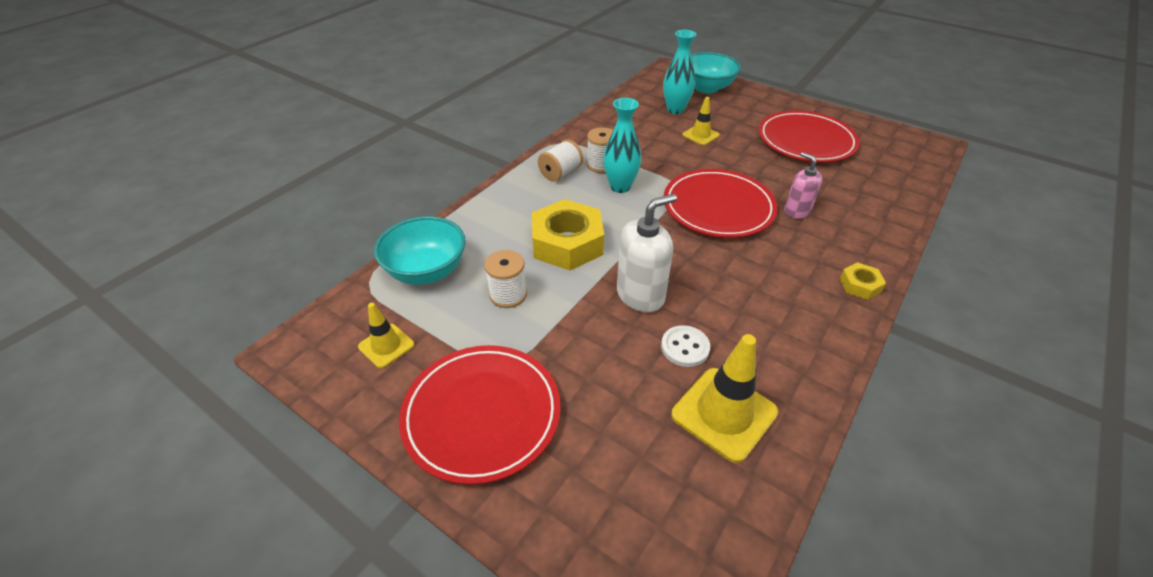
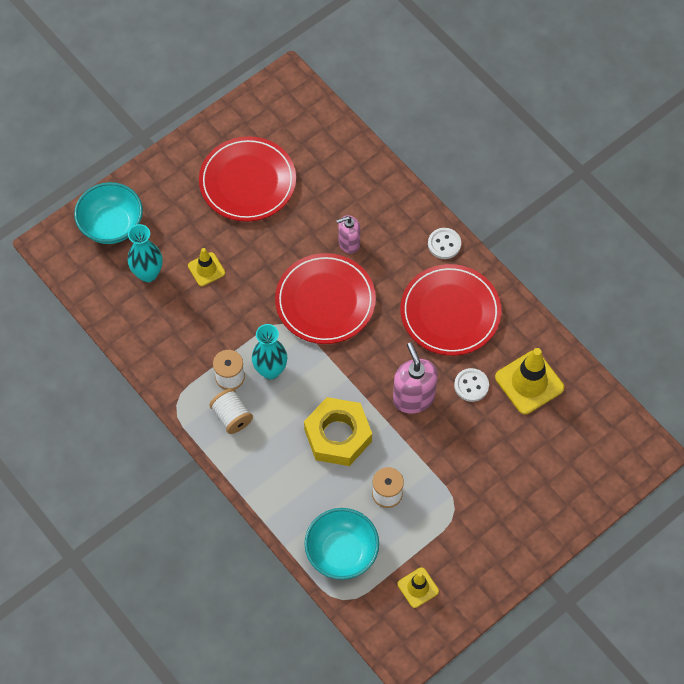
camera: 75 degrees left, 20 degrees up
(482, 414) = (495, 528): red plate -> red plate (450, 312)
(640, 295) = (413, 398): white soap dispenser -> pink soap dispenser
(860, 285) = (444, 244): yellow nut -> white button

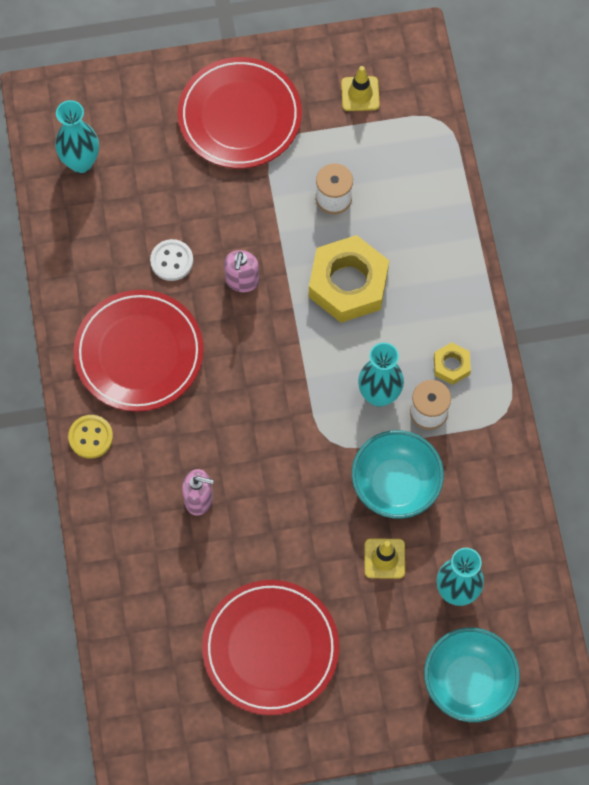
camera: 150 degrees left, 5 degrees up
(232, 416) = (451, 365): white spool -> yellow nut
(325, 301) = (269, 443): red plate -> red plate (240, 116)
(341, 552) = (416, 165): turquoise bowl -> turquoise bowl (395, 485)
(413, 398) = (242, 281): pink soap dispenser -> pink soap dispenser, size x0.63
(444, 244) = (91, 437): white button -> yellow button
(529, 382) = (108, 231): yellow traffic cone -> none
(584, 421) = (81, 162): none -> turquoise vase

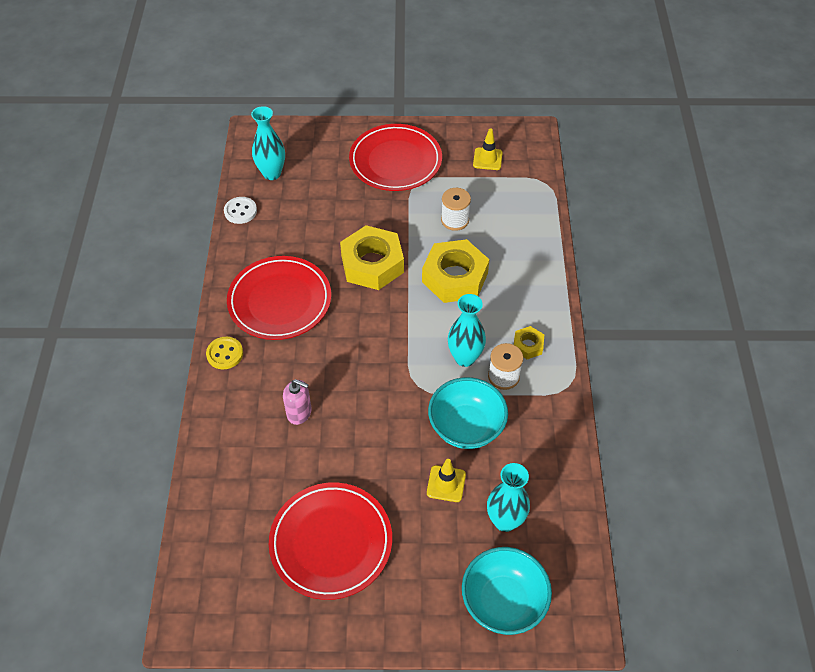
camera: 10 degrees right, 15 degrees down
(172, 261) = (322, 243): white button -> white button (240, 211)
(242, 281) = (372, 264): pink soap dispenser -> yellow nut

